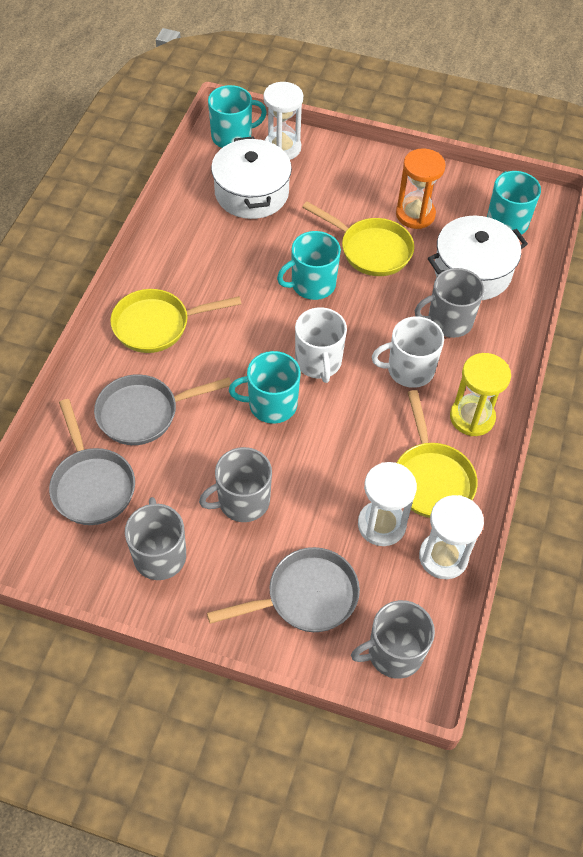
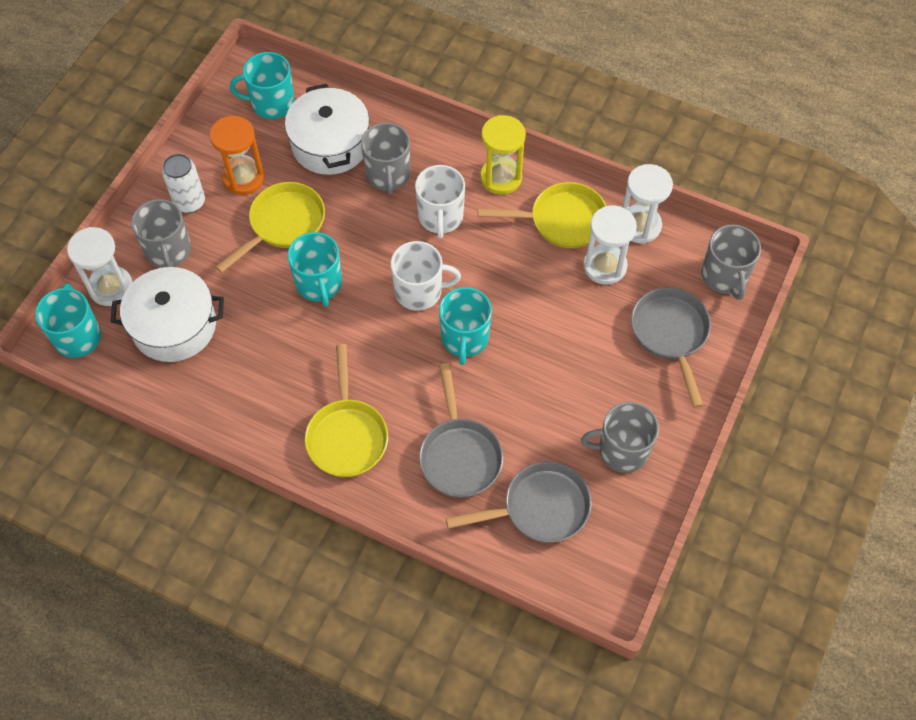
camera: 80 degrees left, 5 degrees up
(242, 501) = (570, 374): grey mug -> grey mug (168, 251)
(379, 182) = (190, 202): none -> white can

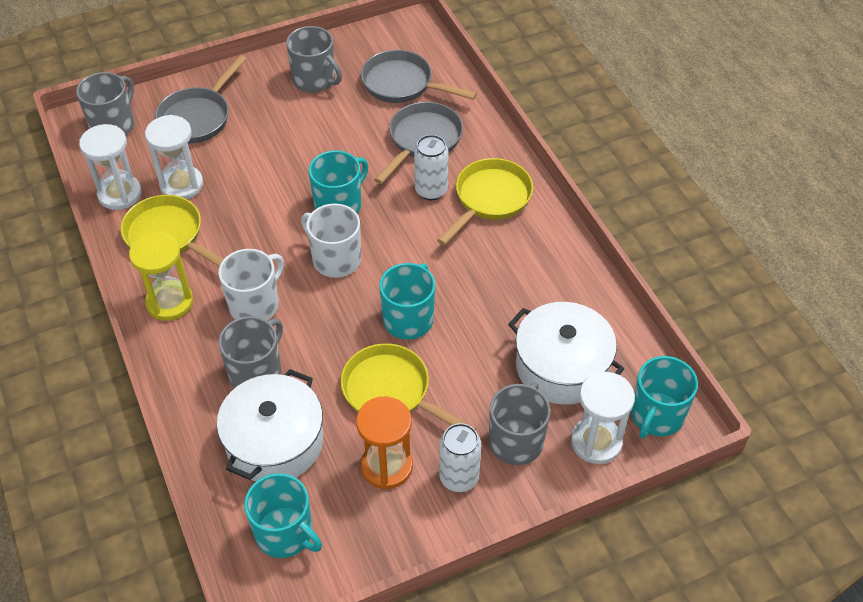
camera: 140 degrees left, 10 degrees down
(283, 225) = (392, 392): yellow pan -> yellow pan turned 45 degrees clockwise
(404, 407) = (431, 190): none -> white can

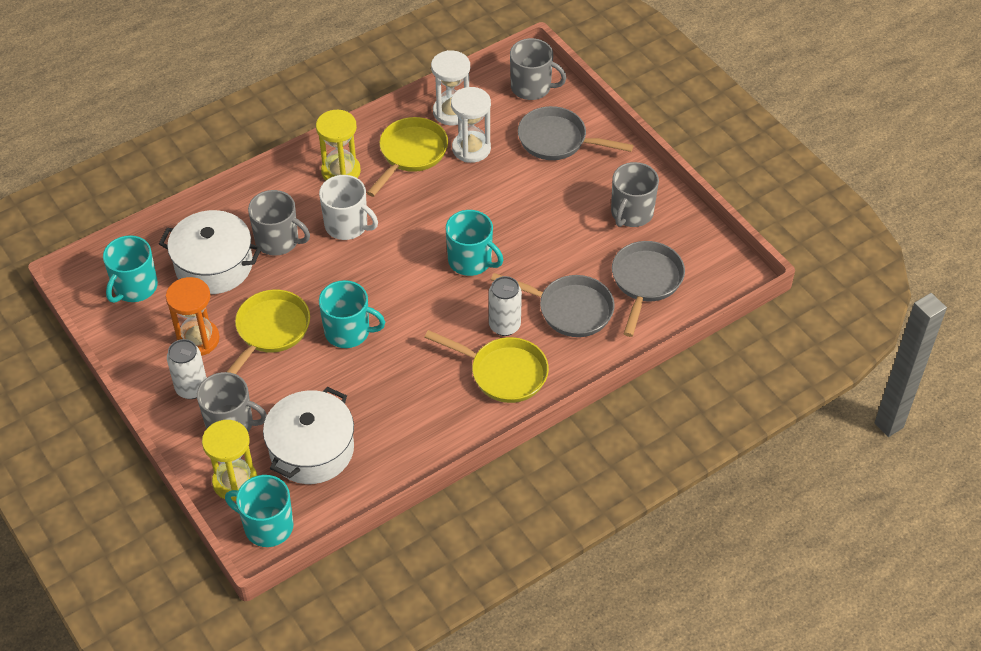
camera: 80 degrees right, 0 degrees up
(335, 259) = (406, 269): white mug -> none
(596, 442) = (235, 482): white hourglass -> yellow hourglass

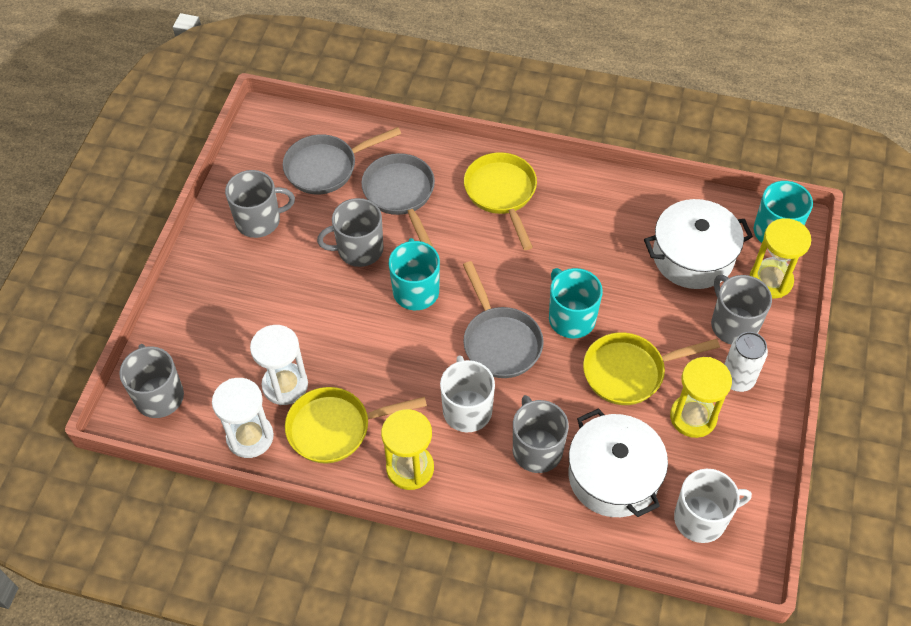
camera: 130 degrees left, 5 degrees up
(134, 287) = (701, 518): turquoise mug -> white mug
(198, 339) = (693, 417): orange hourglass -> yellow hourglass
(504, 326) = (458, 223): white can -> none
(543, 252) = (359, 249): none -> grey mug
(557, 140) = (215, 327): grey pan -> grey pan (500, 341)

